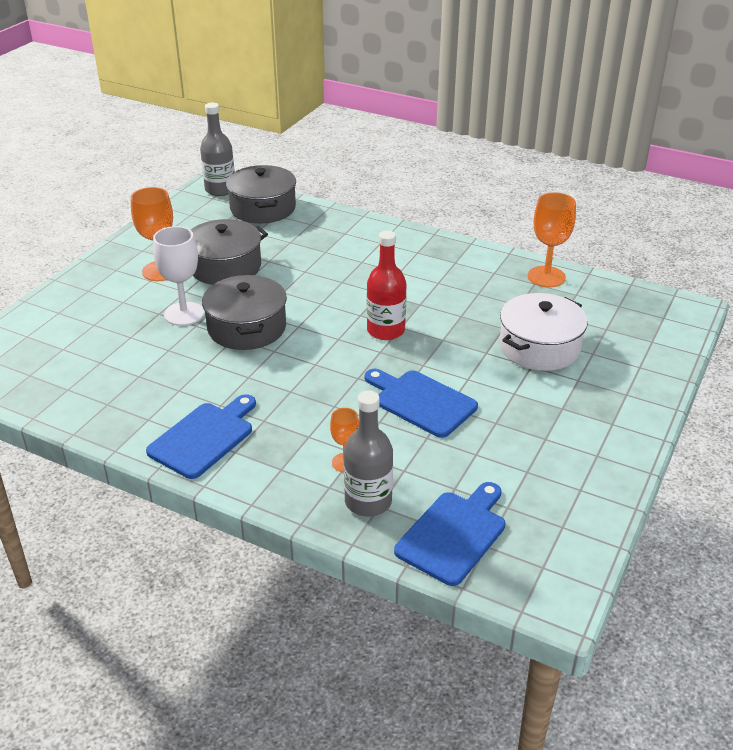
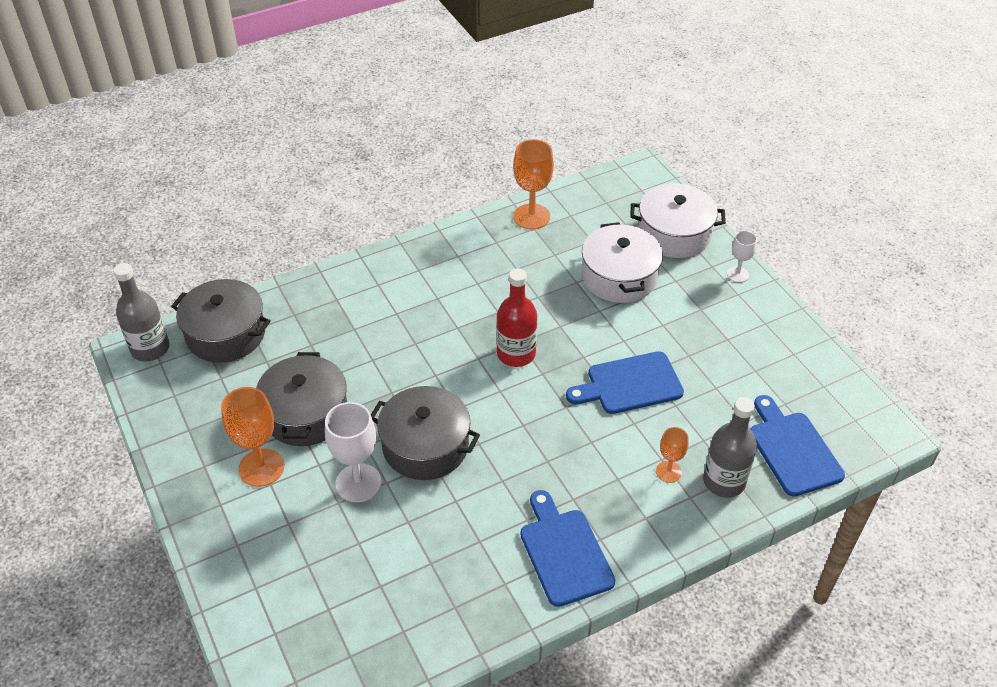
camera: 55 degrees left, 10 degrees up
(635, 356) = (674, 234): none -> white pot
(637, 414) = (737, 274): none -> white goblet

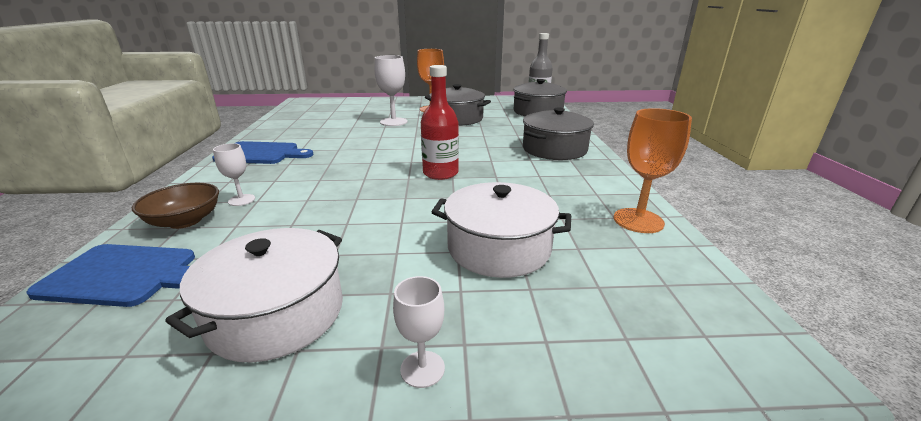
camera: 115 degrees right, 20 degrees down
(425, 446) = (395, 137): grey pot -> grey pot (554, 149)
(629, 384) = (347, 209): blue cutting board -> none
(668, 472) = (241, 200): orange goblet -> white goblet
(674, 234) = (566, 330): white pot -> white pot (277, 313)
(724, 481) = (185, 221): grey bottle -> brown bowl

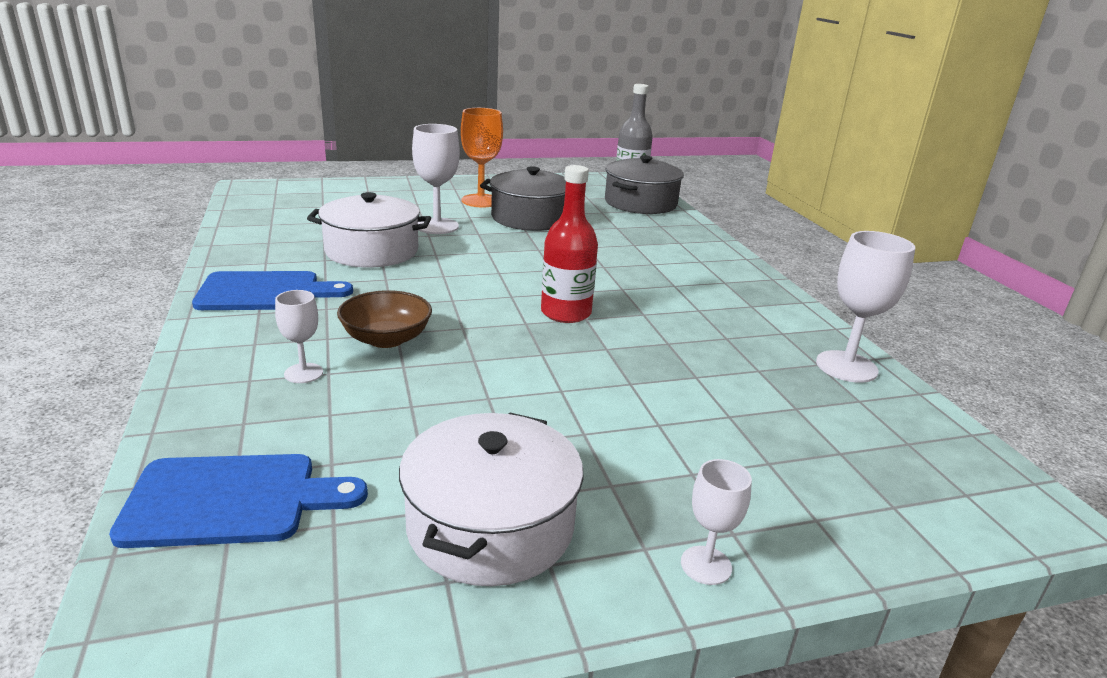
camera: 15 degrees left, 0 degrees up
(185, 221) = (244, 412): brown bowl -> brown bowl (386, 339)
(499, 247) = (705, 415): white pot -> white pot (372, 251)
(554, 149) = (697, 267): grey pot -> none
(638, 220) = (846, 366): orange goblet -> white goblet

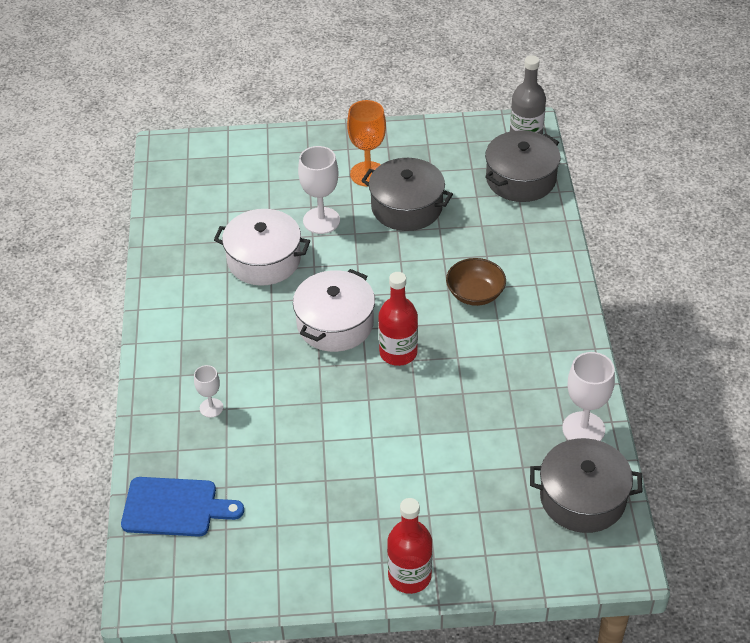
camera: 15 degrees right, 20 degrees up
(265, 292) = (185, 315): blue cutting board -> none
(386, 339) = (265, 375): brown bowl -> brown bowl (475, 293)
(490, 525) = (305, 539): white pot -> white pot (335, 323)
(706, 565) = (409, 576): white goblet -> red bottle
(905, 435) = (582, 498): none -> grey pot

